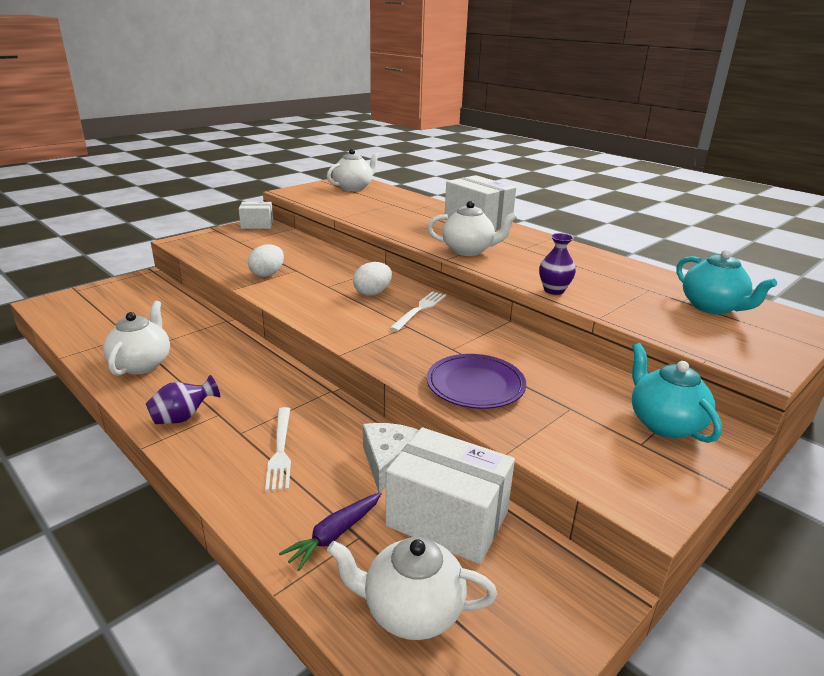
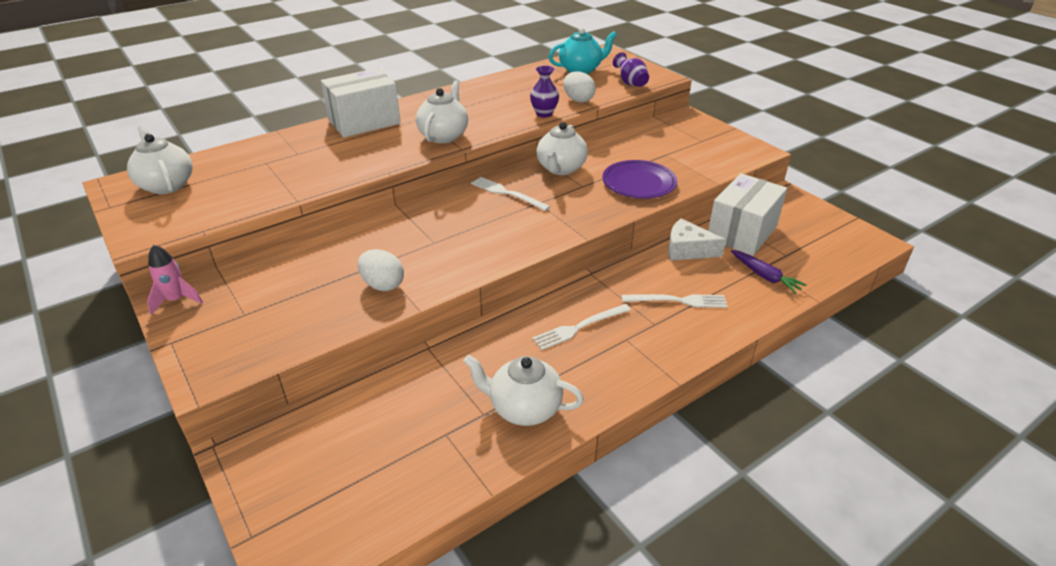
camera: 80 degrees left, 10 degrees up
(183, 417) = (631, 362): purple vase -> purple vase (630, 83)
(241, 386) = (579, 327): none -> white fork
(257, 225) = (176, 300): white box -> pink rocket
(372, 293) = (462, 215): white egg -> white egg (578, 100)
(411, 611) = (815, 252): white teapot -> white teapot (561, 169)
(664, 424) = (681, 130): turquoise teapot -> none

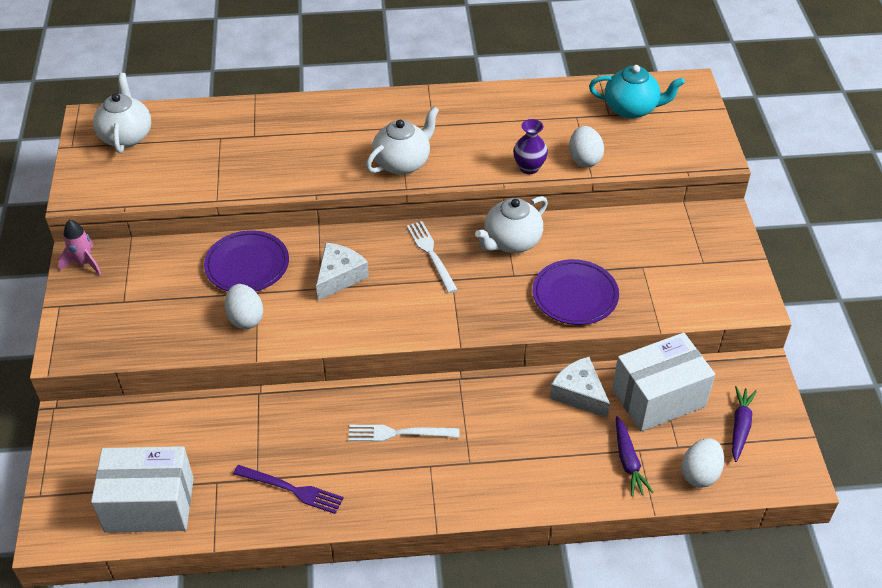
camera: 30 degrees right, 10 degrees up
(352, 248) = (247, 265): none -> purple plate
(364, 122) = (342, 112): white box -> white box (149, 504)
(444, 230) = (339, 276): none -> white cheese
(524, 408) = (291, 489): white teapot -> purple fork
(630, 83) = (669, 153): purple vase -> none
(678, 301) = (514, 448): white fork -> none
(810, 229) = (740, 426): none -> purple carrot
(817, 264) = (700, 473): none -> white egg

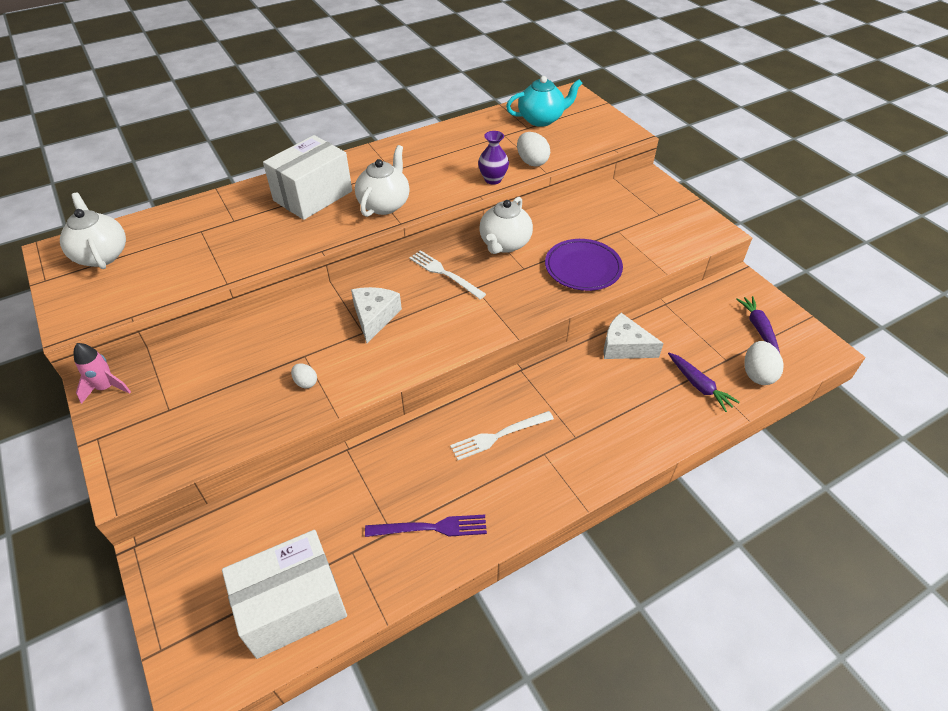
camera: 25 degrees left, 0 degrees up
(245, 318) = (305, 382): white egg -> white egg, size x0.58
(247, 265) = (281, 335): purple plate -> none
(658, 397) = (685, 328): white box -> white box (313, 196)

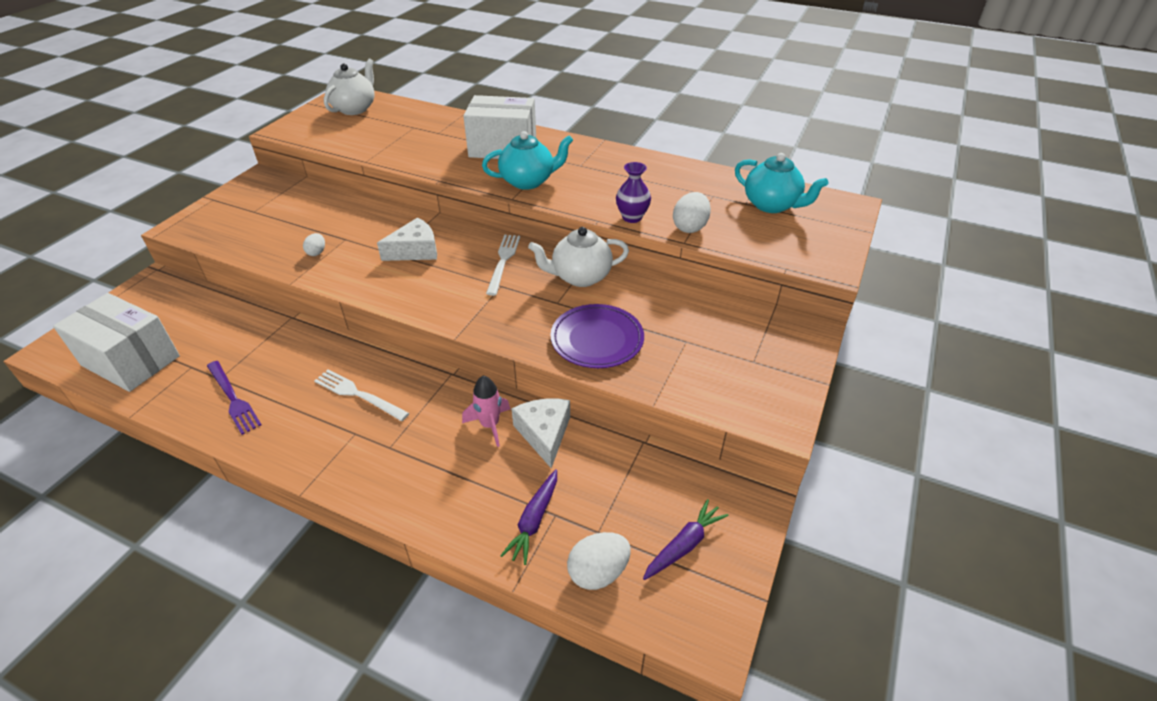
camera: 55 degrees right, 5 degrees down
(106, 388) = (259, 180): pink rocket -> pink rocket (490, 425)
(384, 204) = (528, 181): white teapot -> turquoise teapot

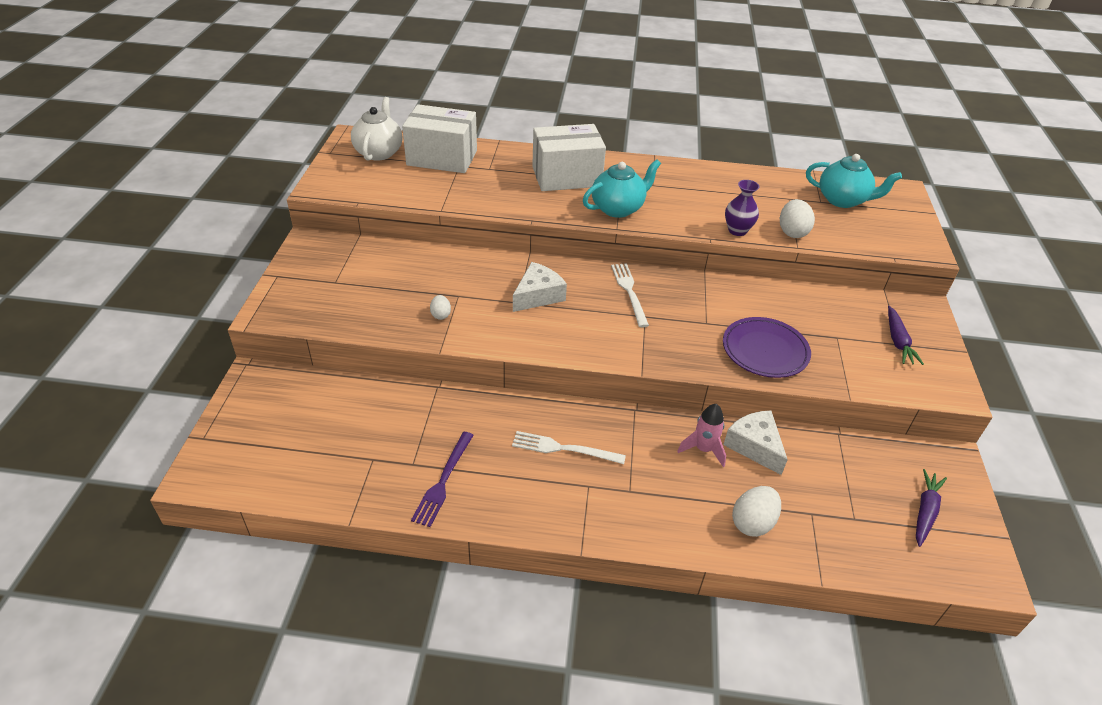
camera: 20 degrees left, 0 degrees up
(131, 360) = (301, 467): white box -> white box (442, 158)
(233, 398) = (443, 481): purple fork -> purple fork turned 75 degrees clockwise
(534, 521) = (798, 523): purple carrot -> purple carrot (898, 341)
(580, 277) = (708, 294): white teapot -> none
(598, 572) = (876, 551): white egg -> white egg (752, 523)

